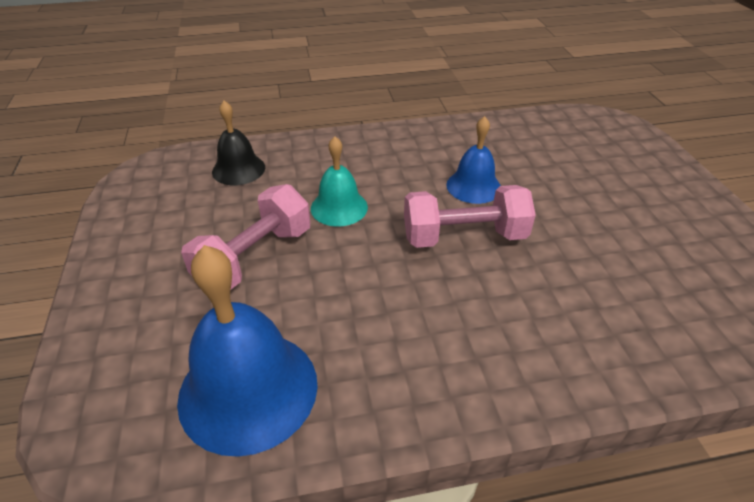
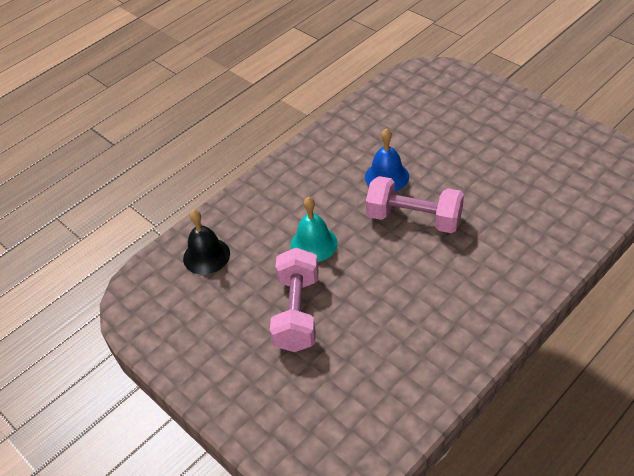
camera: 30 degrees left, 5 degrees up
(248, 389) = (384, 388): blue bell -> none
(464, 236) = (414, 218): pink dumbbell -> pink dumbbell turned 60 degrees clockwise

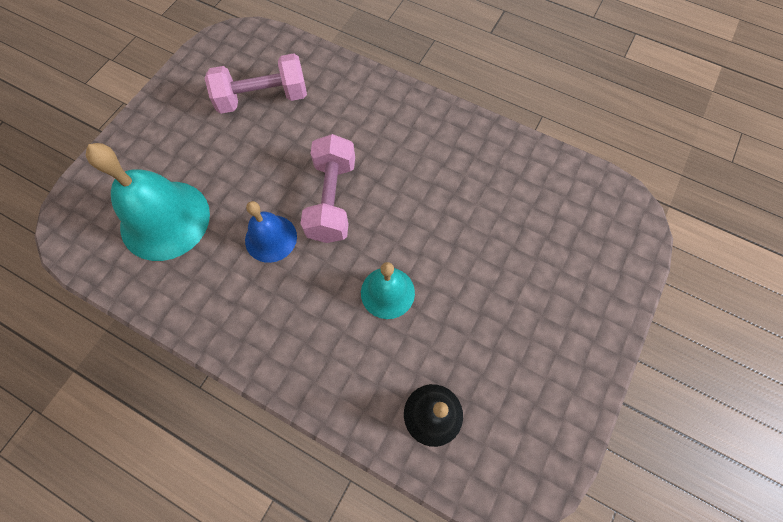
camera: 110 degrees left, 20 degrees up
(297, 312) = (483, 284): pink dumbbell -> pink dumbbell (263, 98)
(421, 118) = (165, 219): none -> turquoise bell

